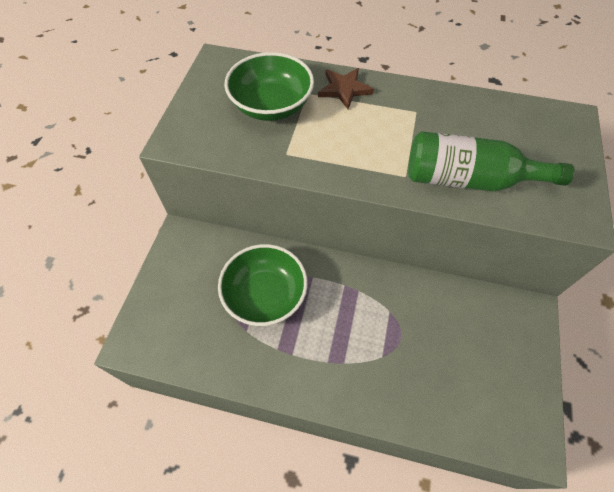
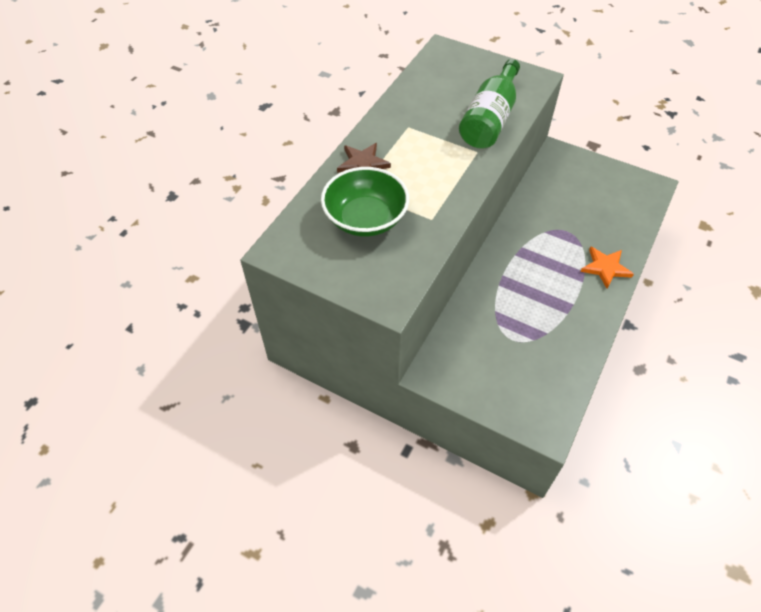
camera: 75 degrees left, 5 degrees down
(265, 295) = (514, 313): green bowl -> none
(357, 387) = (605, 268): none -> orange star

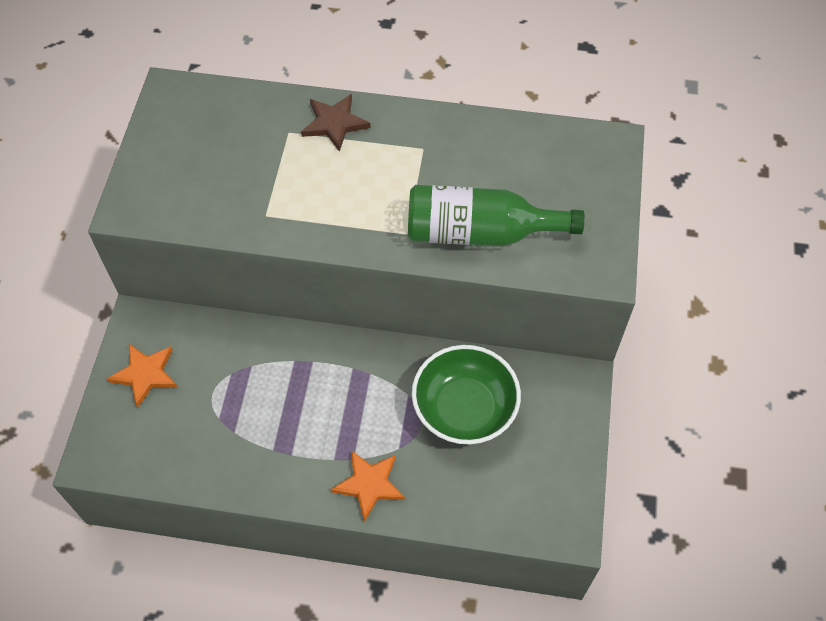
camera: 70 degrees right, 5 degrees up
(365, 218) = (244, 152): green bowl -> green bowl (464, 408)
(481, 379) = (145, 374): none -> orange star

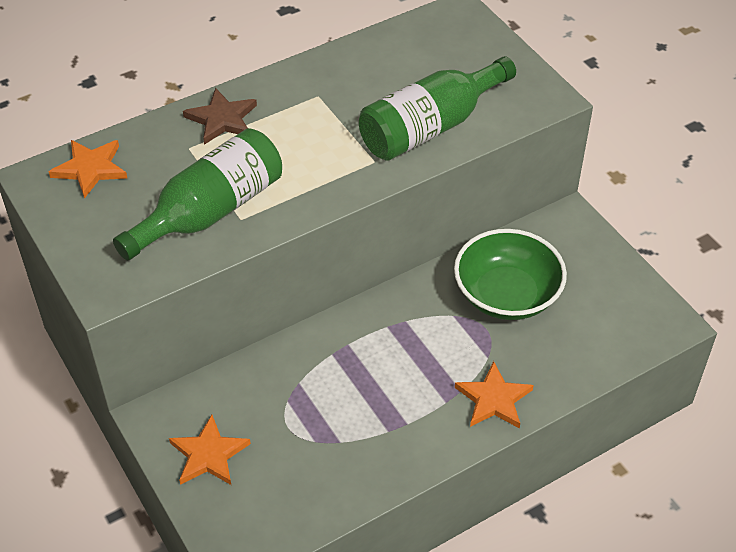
camera: 40 degrees left, 10 degrees down
(209, 106) = (90, 169): none -> orange star
(251, 195) = (210, 211): none -> green bottle

